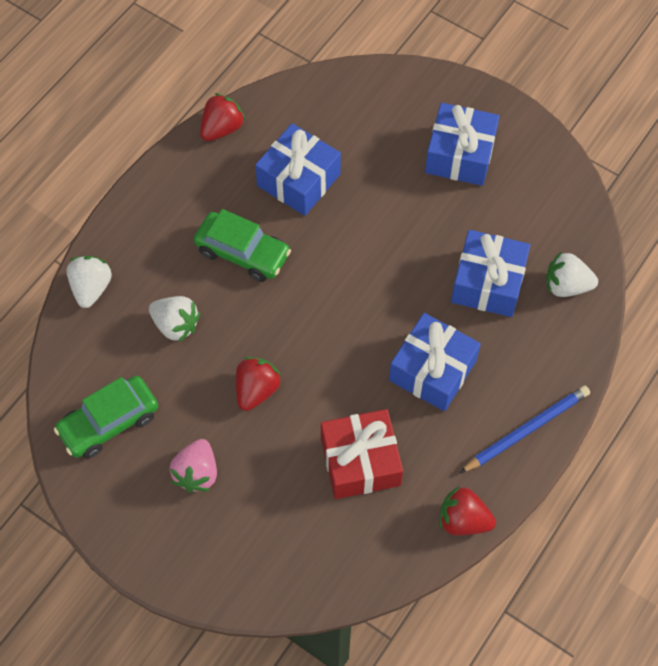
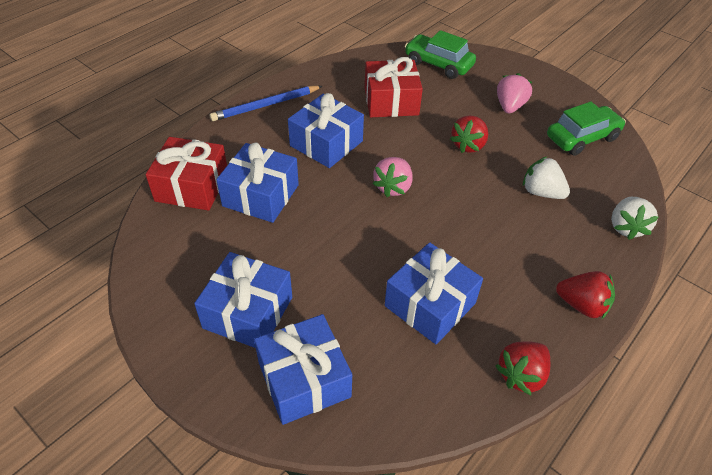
camera: 175 degrees left, 15 degrees down
(243, 253) = (486, 241): green car -> green car (438, 64)
(344, 312) = (393, 187): none -> pink strawberry
(398, 107) = (304, 379): none -> blue gift
(463, 520) = (325, 70): red strawberry -> red strawberry (581, 305)
(566, 286) = (192, 186): white strawberry -> red gift

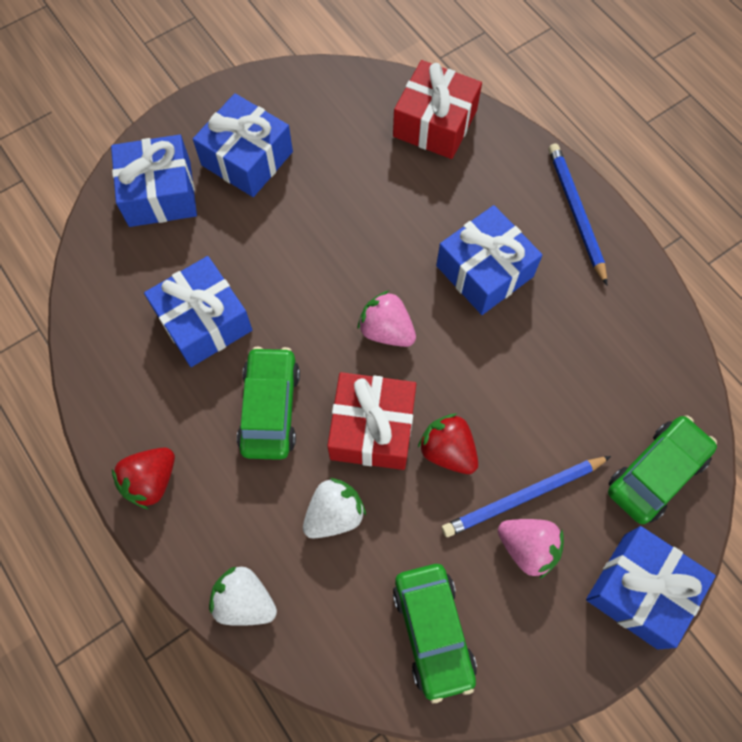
camera: 105 degrees right, 20 degrees up
(260, 195) = (405, 187): blue gift -> blue gift (640, 590)
(391, 101) = (564, 373): red gift -> red gift (372, 428)
(480, 111) = (523, 497): none -> blue pencil
(485, 242) = (270, 408): none -> green car
(521, 375) = (95, 381): red strawberry -> none

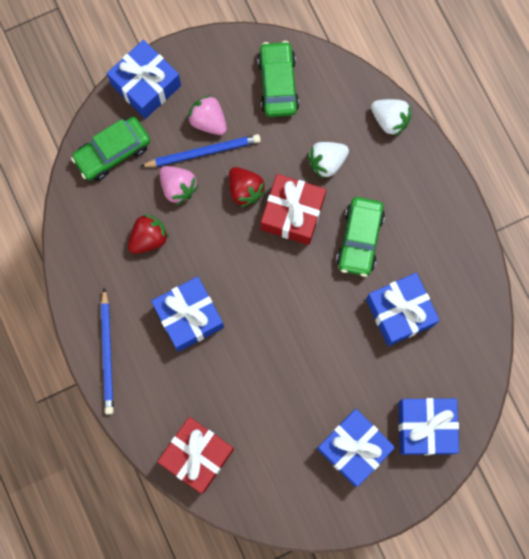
camera: 170 degrees left, 10 degrees up
(151, 481) = (444, 203): red strawberry -> red strawberry (148, 238)
(386, 330) = (270, 282): pink strawberry -> pink strawberry (178, 187)

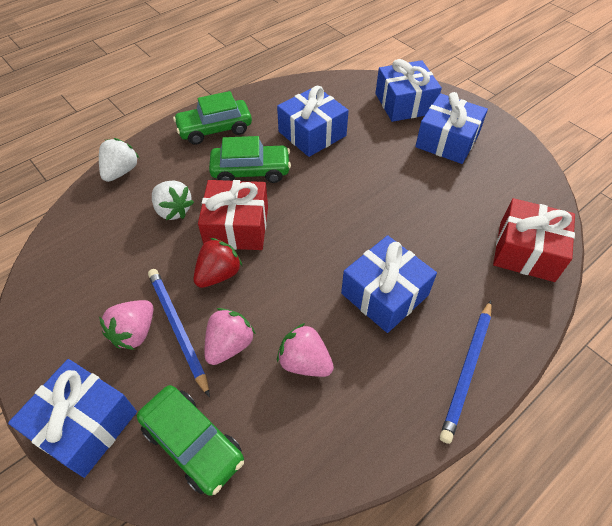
camera: 105 degrees left, 25 degrees down
(107, 353) = (467, 370): blue pencil -> blue pencil turned 135 degrees clockwise
(148, 238) = (305, 362): red strawberry -> pink strawberry
(278, 84) = (81, 271): green car -> green car (215, 129)

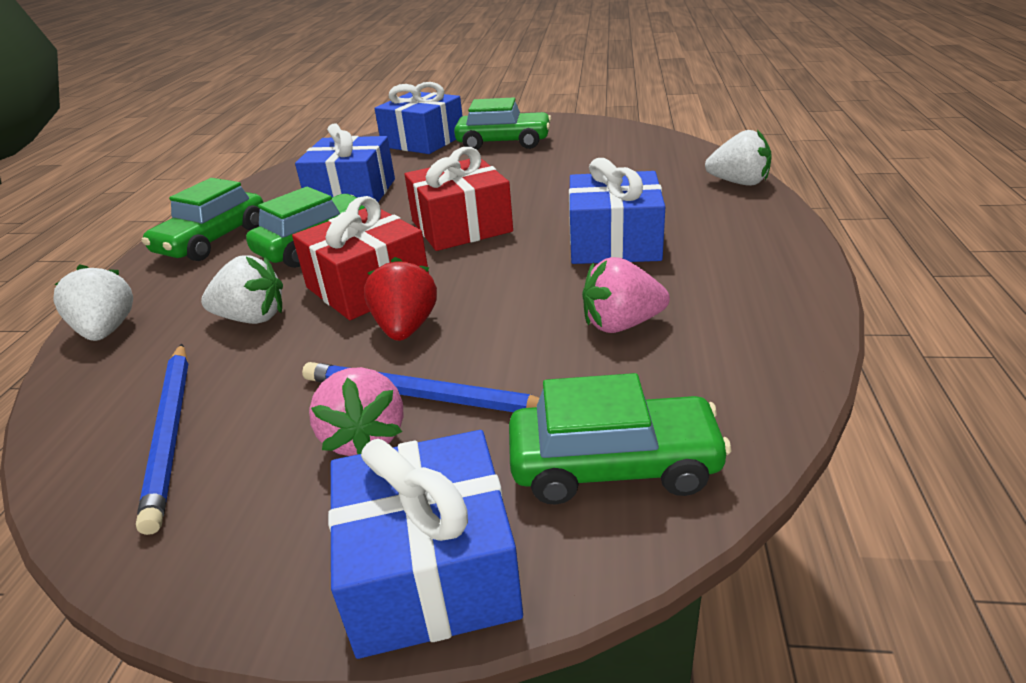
camera: 40 degrees left, 20 degrees down
(229, 345) = (515, 366): pink strawberry -> none
(447, 141) = (504, 143): blue gift -> green car
(467, 370) = (766, 241): blue pencil -> blue pencil (171, 432)
(526, 251) = (681, 163): red gift -> red gift (461, 226)
(533, 302) = (738, 183): none -> white strawberry

